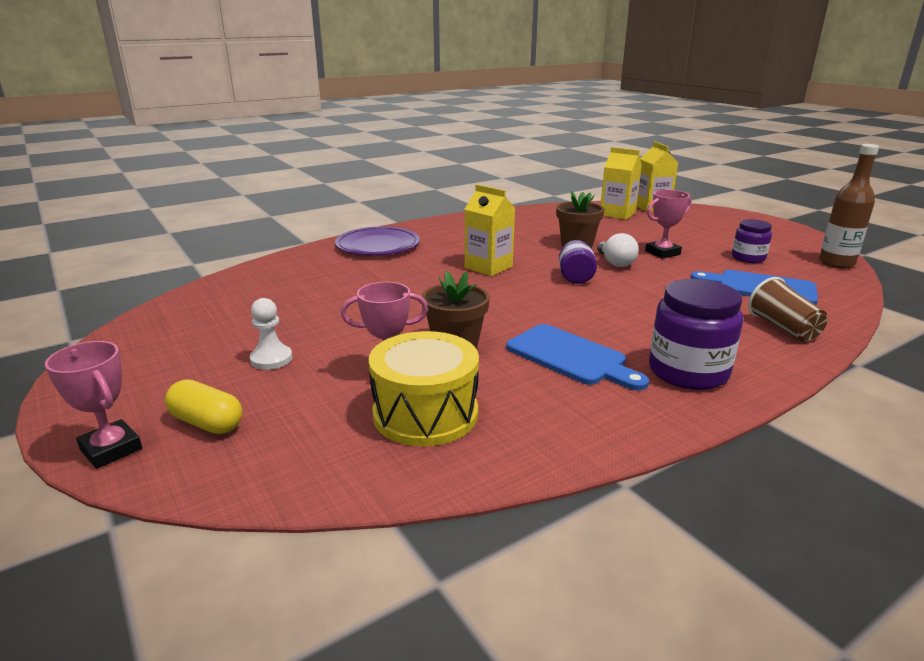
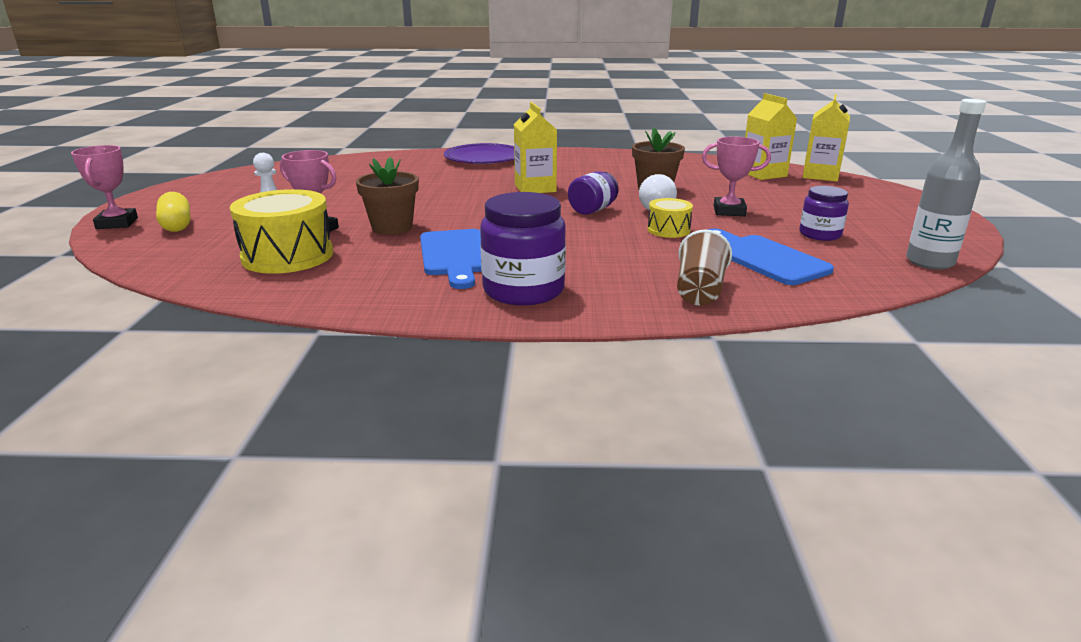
camera: 35 degrees right, 0 degrees up
(661, 281) = (668, 230): none -> yellow drum
(836, 263) = (929, 262): brown bottle -> grey bottle

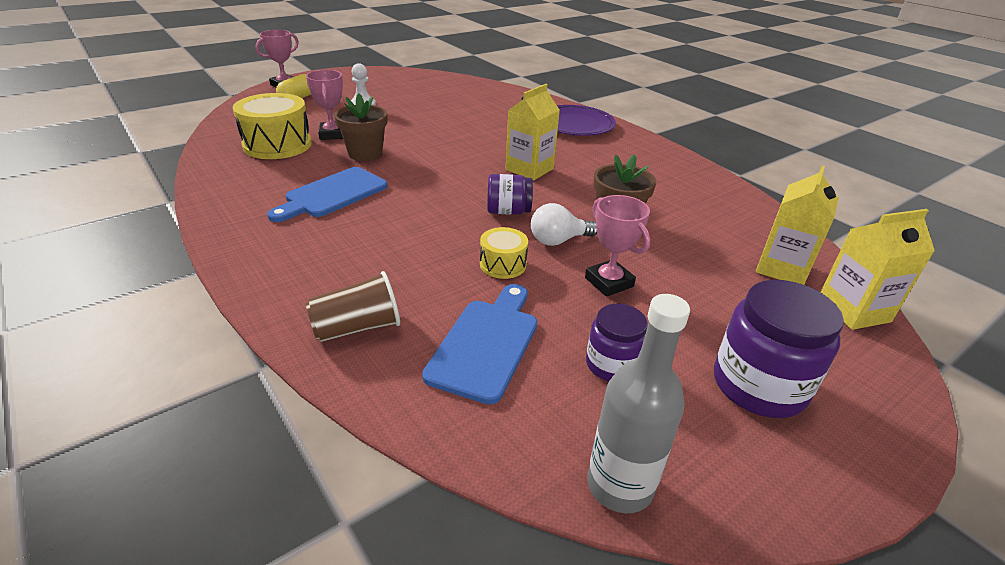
camera: 50 degrees right, 10 degrees up
(523, 290) = (286, 244): purple jar -> purple jar (759, 385)

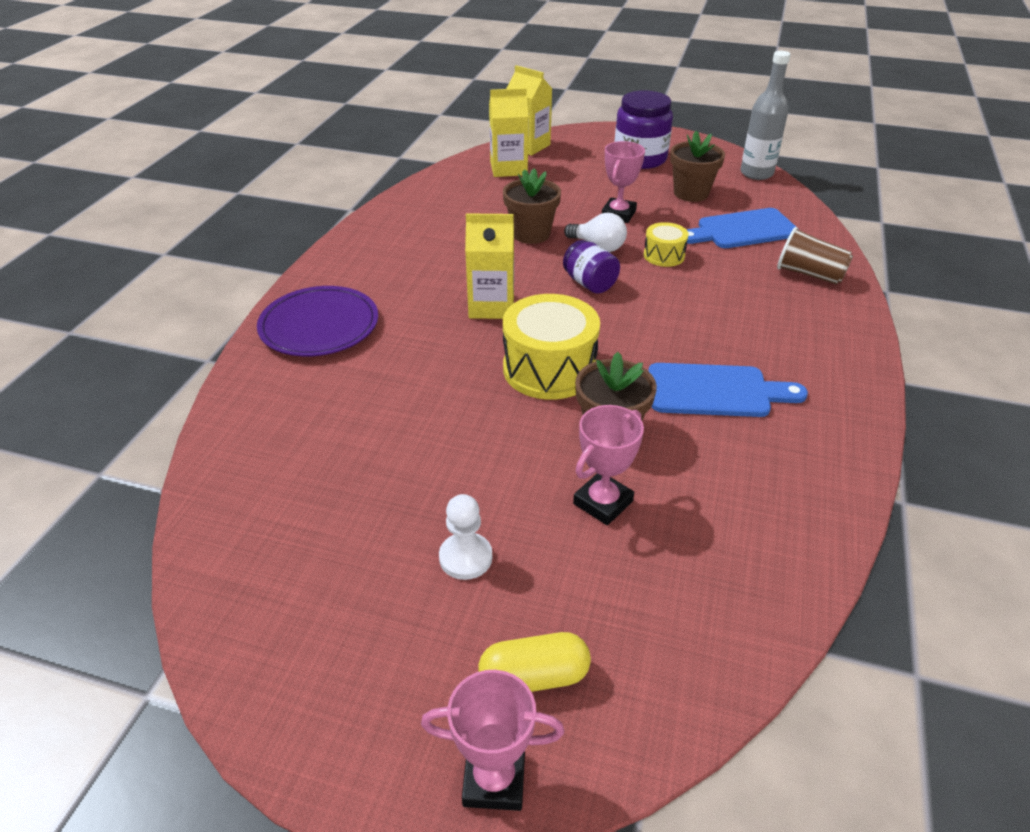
camera: 125 degrees left, 5 degrees up
(277, 145) = (699, 528): yellow drum -> yellow drum (549, 369)
(612, 364) = (691, 193): purple jar -> brown flower pot

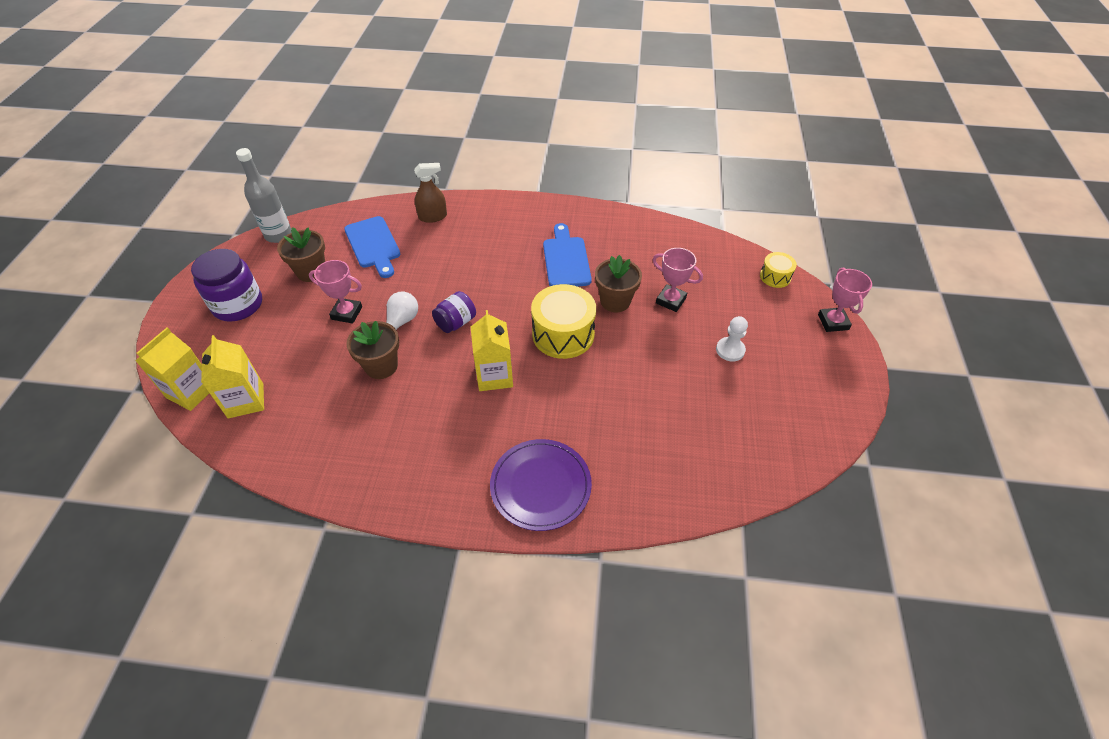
camera: 100 degrees left, 10 degrees up
(534, 677) = (782, 315): yellow capsule -> none
(664, 255) = (412, 284): yellow drum -> yellow drum (775, 276)
(809, 274) = (433, 217): brown cup -> brown spray bottle

